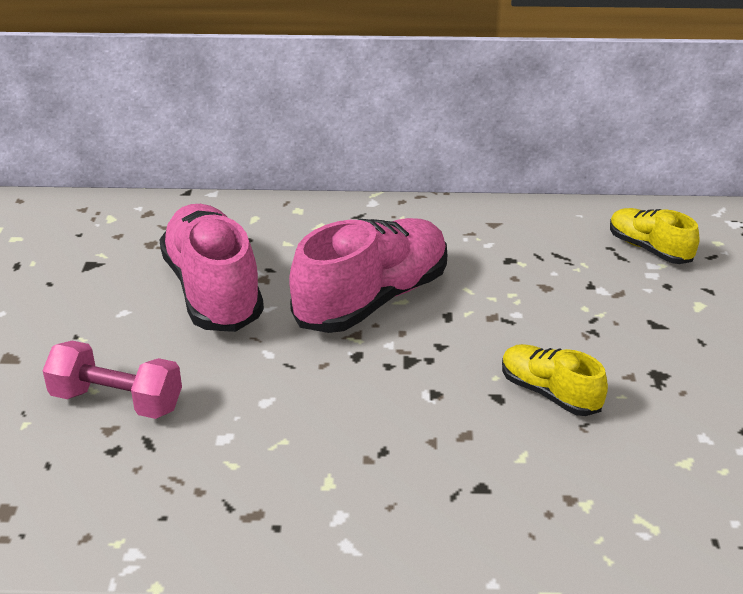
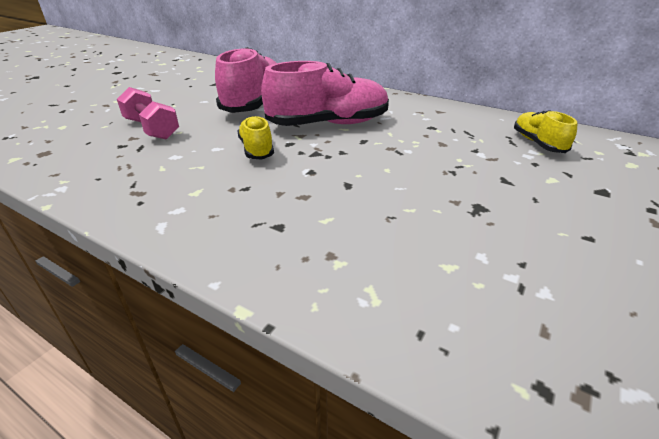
camera: 30 degrees right, 0 degrees up
(549, 393) = (385, 193): yellow shoe -> yellow shoe (256, 149)

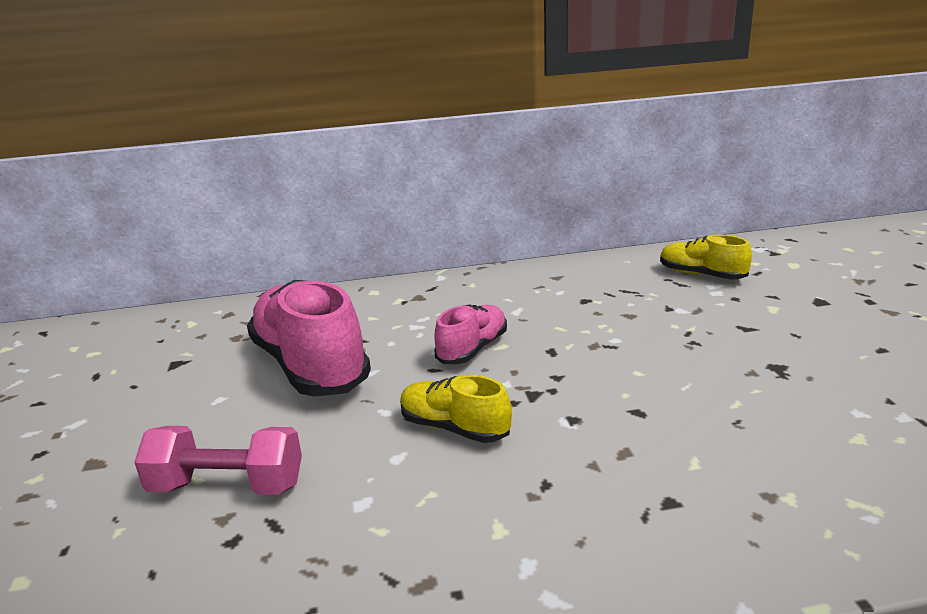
camera: 40 degrees left, 10 degrees down
(328, 124) = (472, 349): pink shoe -> pink shoe, size x0.53

